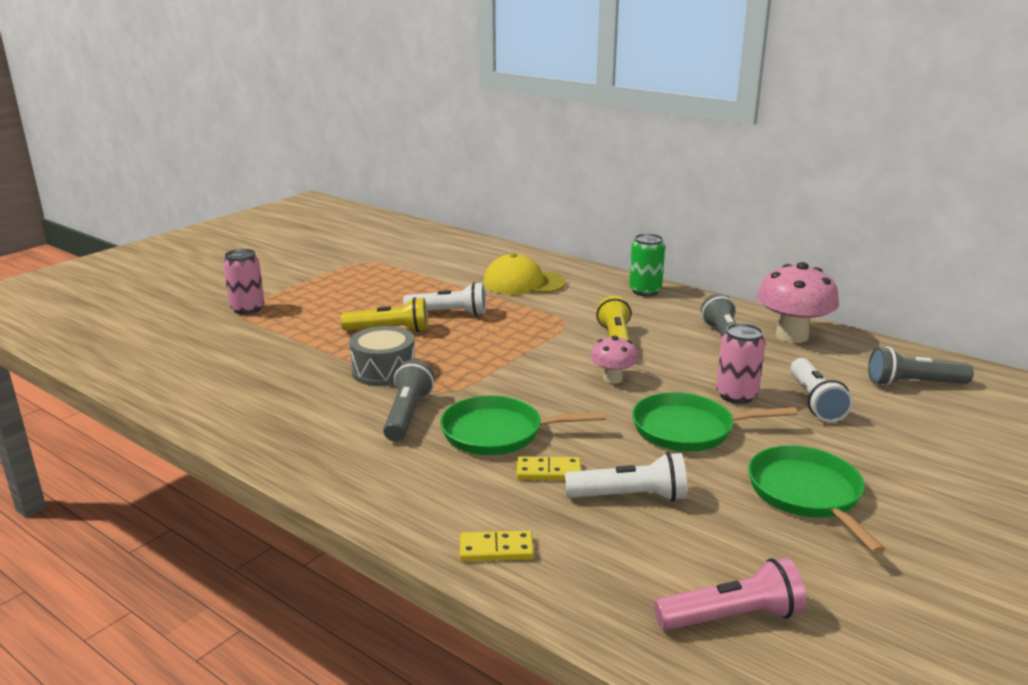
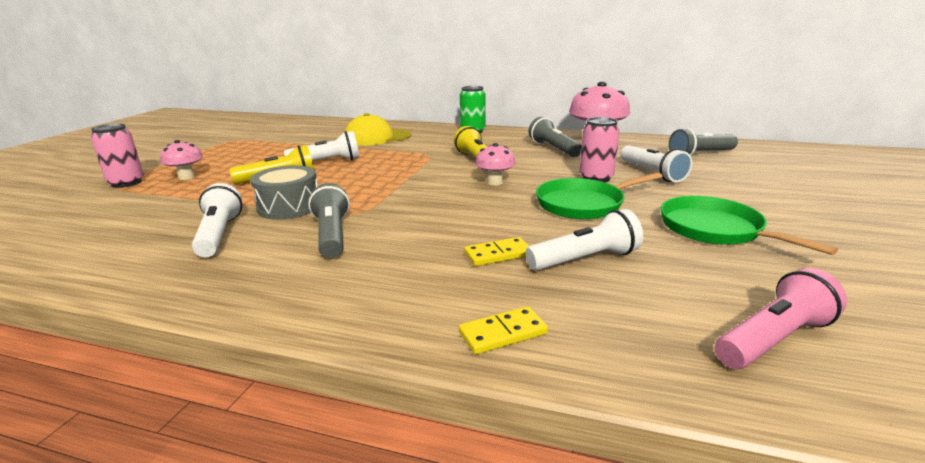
camera: 20 degrees left, 0 degrees up
(303, 311) = (186, 177): none -> pink mushroom
(310, 392) = (219, 235): none -> white flashlight
(497, 433) = (428, 234): green pan -> none

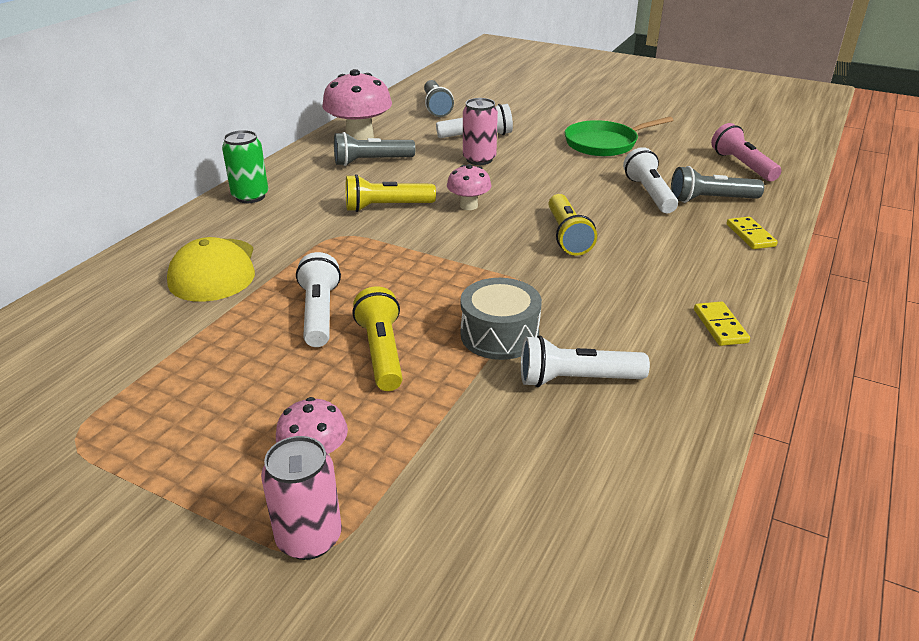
camera: 80 degrees left, 10 degrees up
(332, 235) = (590, 302): grey flashlight -> grey flashlight (711, 200)
(454, 221) = (567, 236): none -> yellow flashlight
(498, 254) = (639, 224): yellow domino -> yellow domino (720, 326)
(583, 204) = (543, 176): green pan -> none

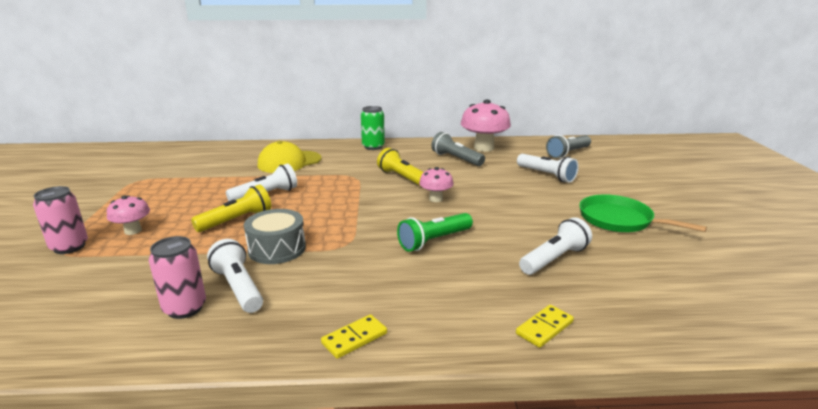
camera: 60 degrees right, 10 degrees down
(479, 159) = (510, 185): pink can -> pink can (185, 308)
(567, 236) = (434, 241): yellow flashlight -> green flashlight
(711, 200) = (589, 292): grey flashlight -> none
(742, 165) = (700, 297): pink flashlight -> none

